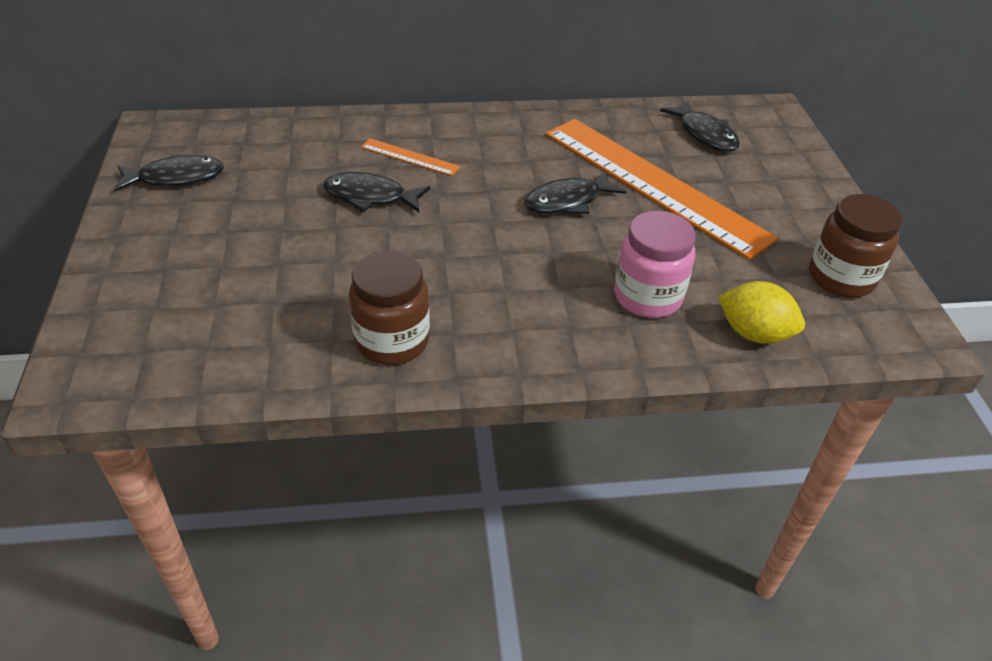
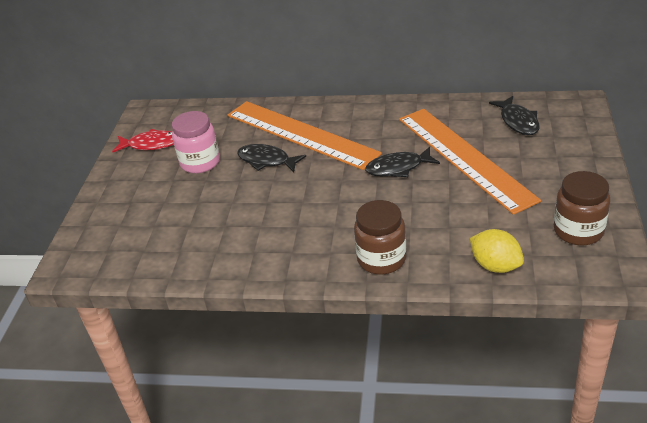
camera: 20 degrees right, 5 degrees down
(176, 178) = (151, 144): black fish -> red fish
(392, 341) = (252, 254): brown jar -> brown jar (381, 259)
(410, 157) = (301, 134): orange ruler -> orange ruler, size x2.49
(647, 297) = (429, 236): pink jar -> pink jar (200, 162)

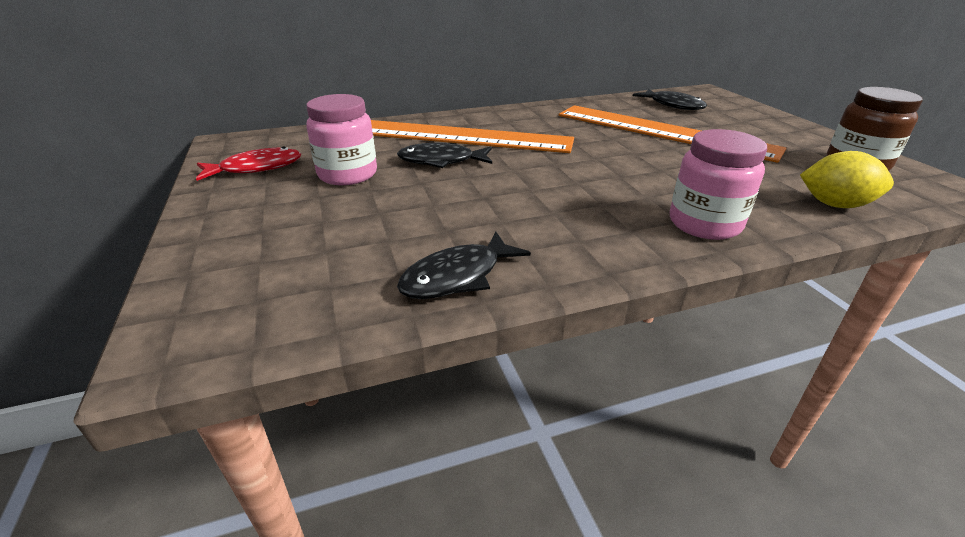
camera: 30 degrees left, 5 degrees down
(381, 259) = (704, 224): brown jar -> pink jar
(398, 168) = (606, 147): black fish -> black fish (457, 276)

